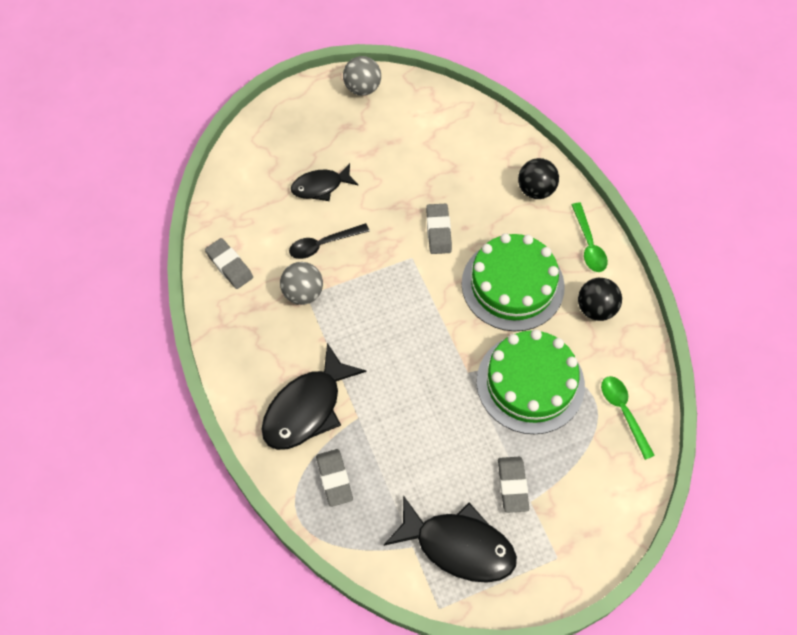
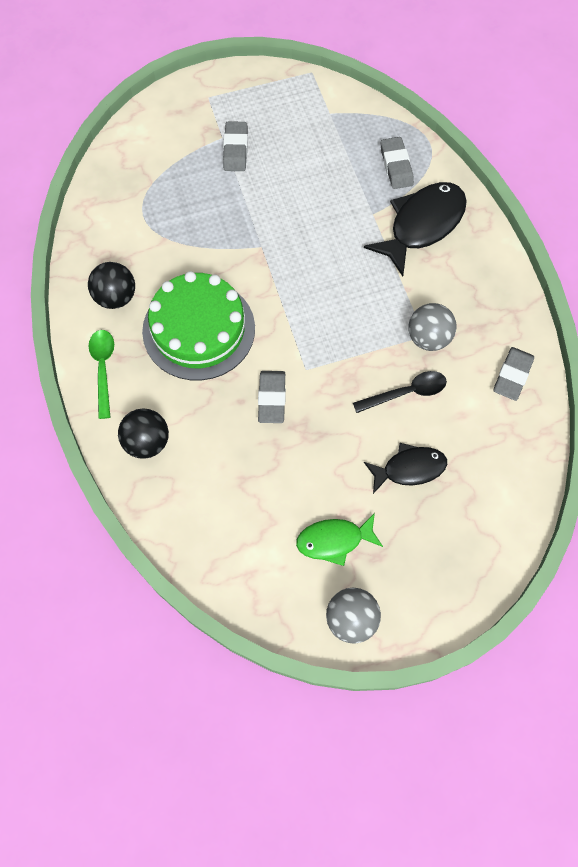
camera: 175 degrees left, 5 degrees up
(229, 266) = (512, 376): grey eraser -> grey eraser turned 60 degrees clockwise
(378, 134) = (334, 540): none -> green fish
(458, 546) = (290, 110): black fish -> none
(530, 383) = (201, 231): green cake -> none
(623, 412) = (118, 199): green spoon -> none

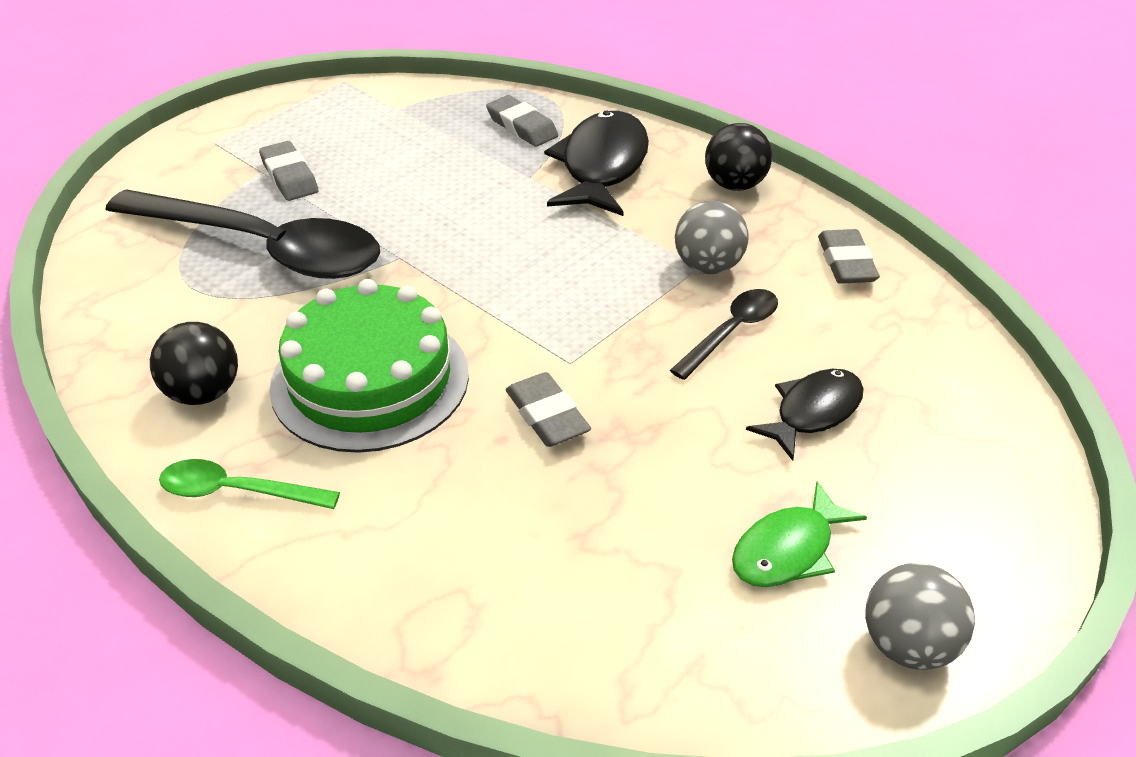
camera: 30 degrees left, 25 degrees down
(103, 369) = (237, 491): green spoon -> green spoon turned 45 degrees counterclockwise
(147, 442) = (382, 558): black ball -> black ball (734, 185)
(193, 203) = (262, 248): none -> black spoon

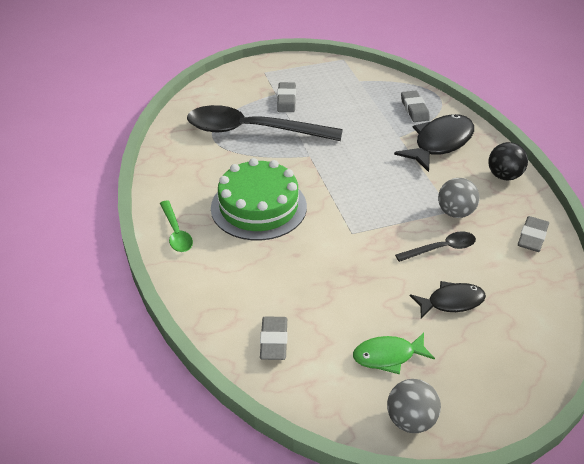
camera: 30 degrees right, 0 degrees up
(203, 393) = (189, 186): black ball -> none
(237, 491) = (176, 232): green spoon -> green spoon turned 150 degrees counterclockwise
(262, 248) = (253, 130): black spoon -> black spoon turned 135 degrees clockwise
(547, 415) = (323, 252): grey eraser -> grey eraser (274, 341)

